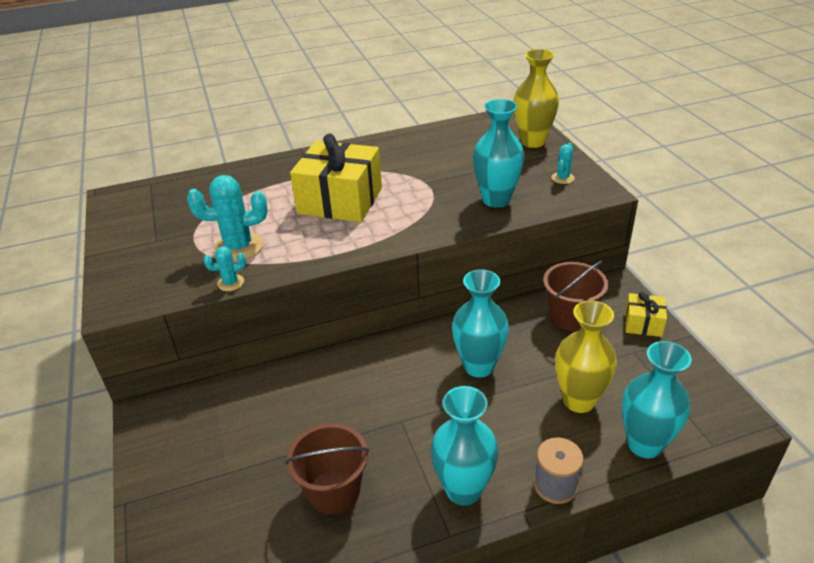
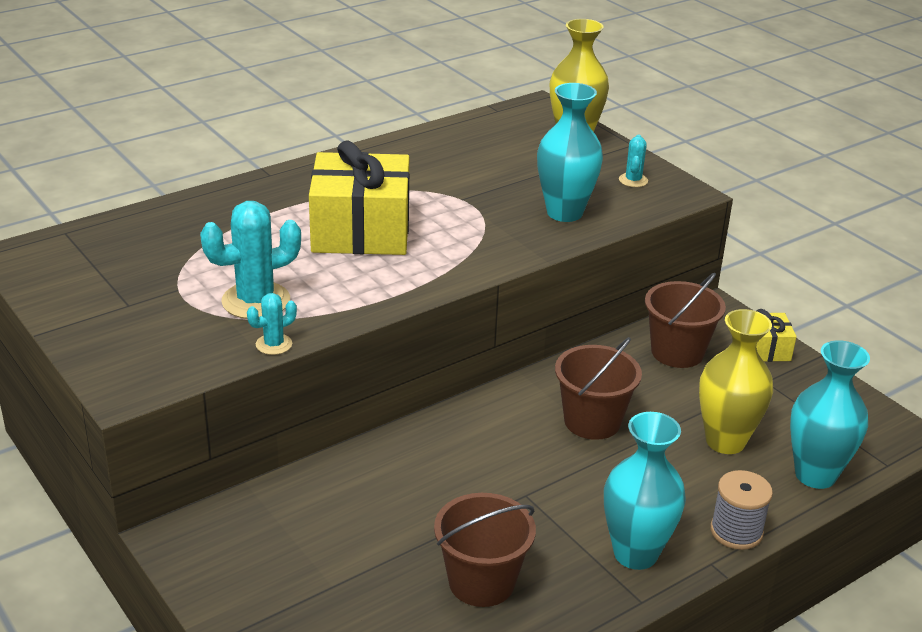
camera: 20 degrees left, 5 degrees down
(479, 366) = (592, 421): turquoise vase -> brown bucket

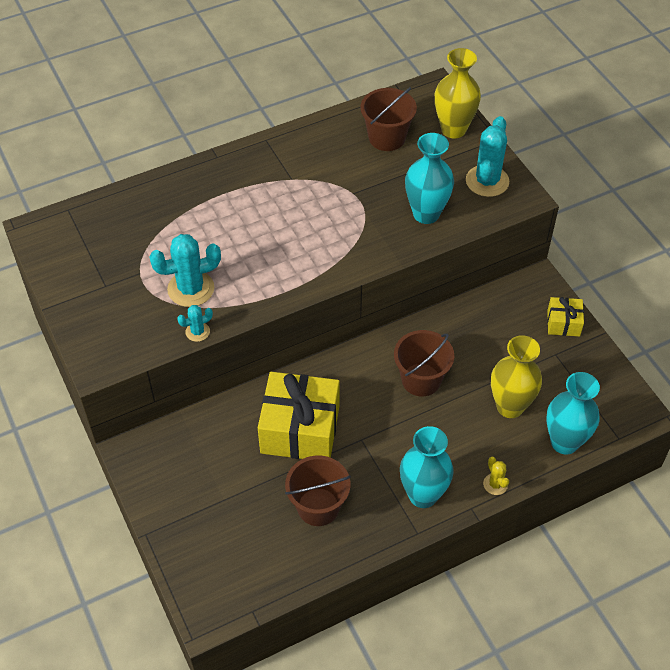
camera: 10 degrees right, 20 degrees up
(361, 231) = (273, 223): yellow gift -> yellow gift (300, 429)
(633, 180) = (487, 181): turquoise cactus -> turquoise cactus, size x1.96
(677, 352) = (498, 320): brown bucket -> brown bucket (387, 138)
(736, 531) = (495, 484): grey spool -> yellow cactus

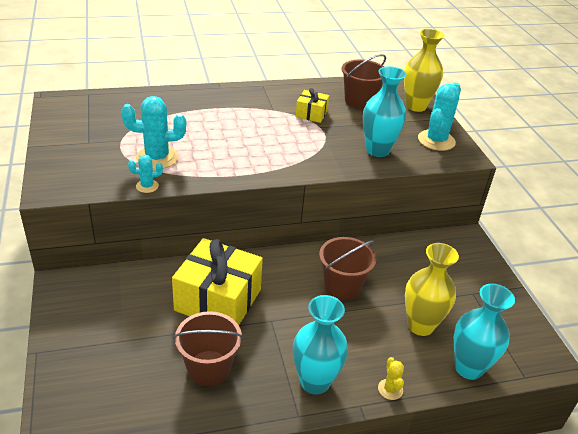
camera: 10 degrees right, 15 degrees down
(563, 323) = (484, 271): yellow gift -> yellow gift (311, 114)

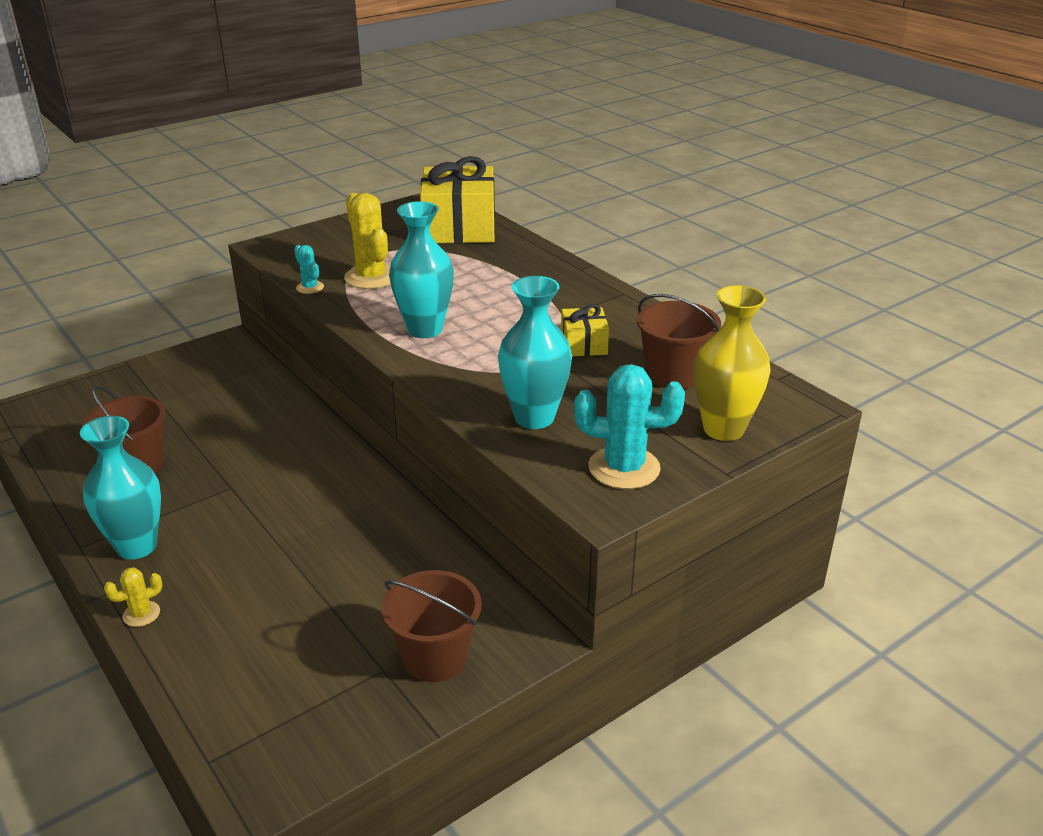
camera: 70 degrees right, 5 degrees down
(157, 158) = (371, 277): turquoise cactus -> yellow cactus
(218, 300) = (249, 440): yellow gift -> yellow gift (459, 228)
(342, 286) = (326, 529): brown bucket -> brown bucket (435, 657)
(420, 325) = (278, 621): yellow vase -> none
(468, 368) = (207, 689): turquoise vase -> turquoise vase (424, 329)

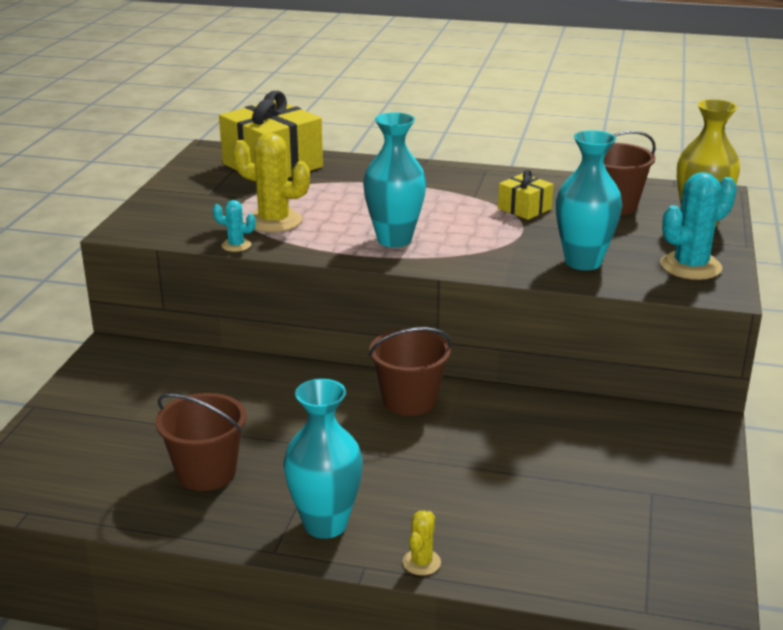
camera: 40 degrees left, 5 degrees down
(435, 657) = (668, 467): brown bucket -> brown bucket (409, 400)

